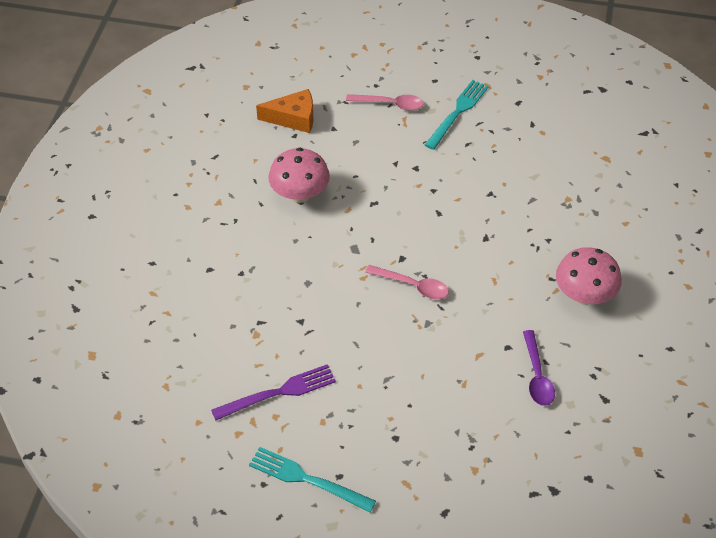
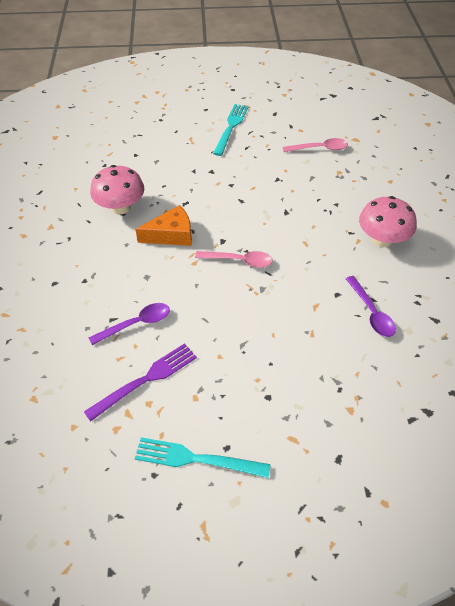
camera: 15 degrees left, 0 degrees up
(284, 332) = (136, 324): none -> purple spoon
(293, 118) = (100, 153): orange cheese -> orange cheese (171, 235)
(390, 104) = (176, 130): pink spoon -> pink spoon (320, 148)

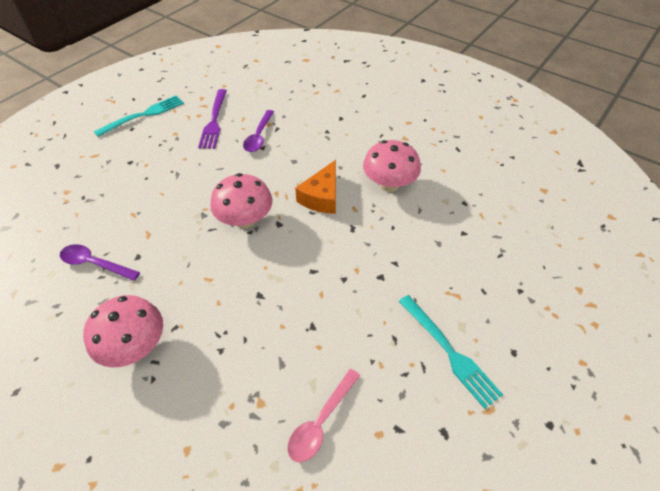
camera: 130 degrees right, 0 degrees up
(239, 261) = (245, 220): pink spoon -> pink mushroom

